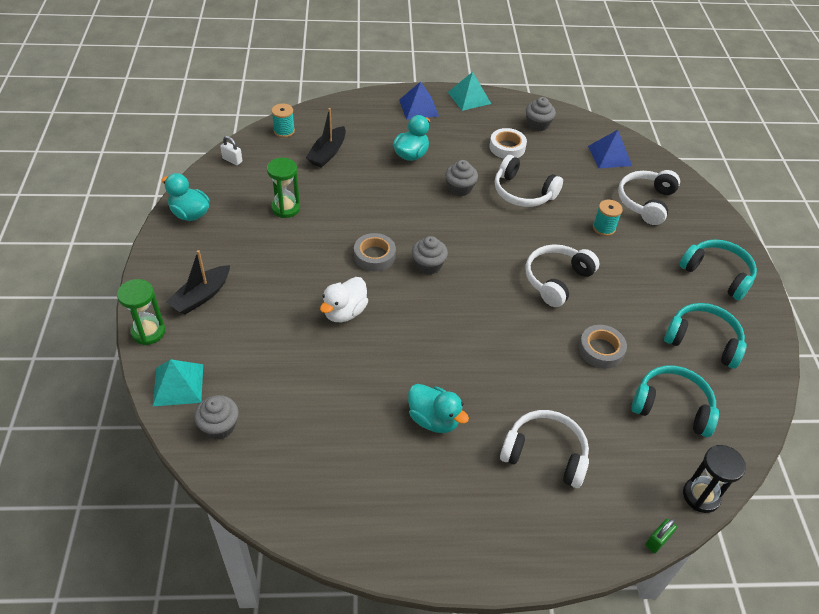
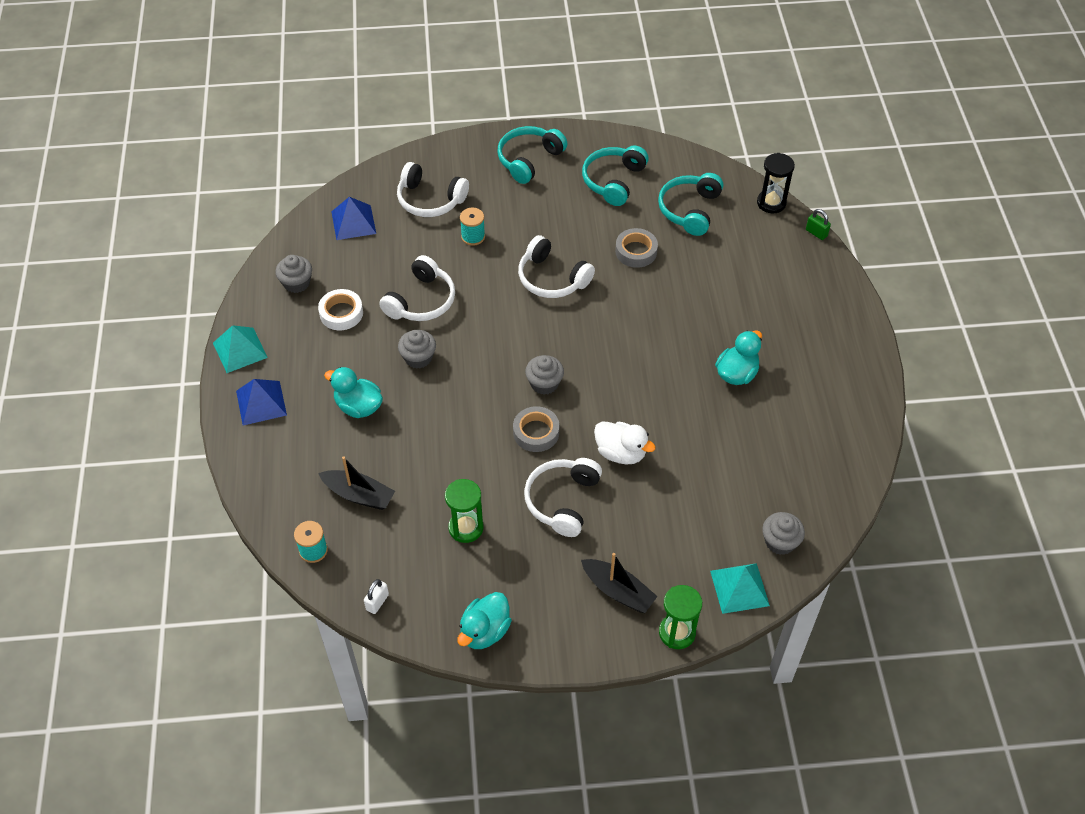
camera: 90 degrees left, 5 degrees up
(545, 454) = (755, 296): white headphones -> white headphones (562, 501)

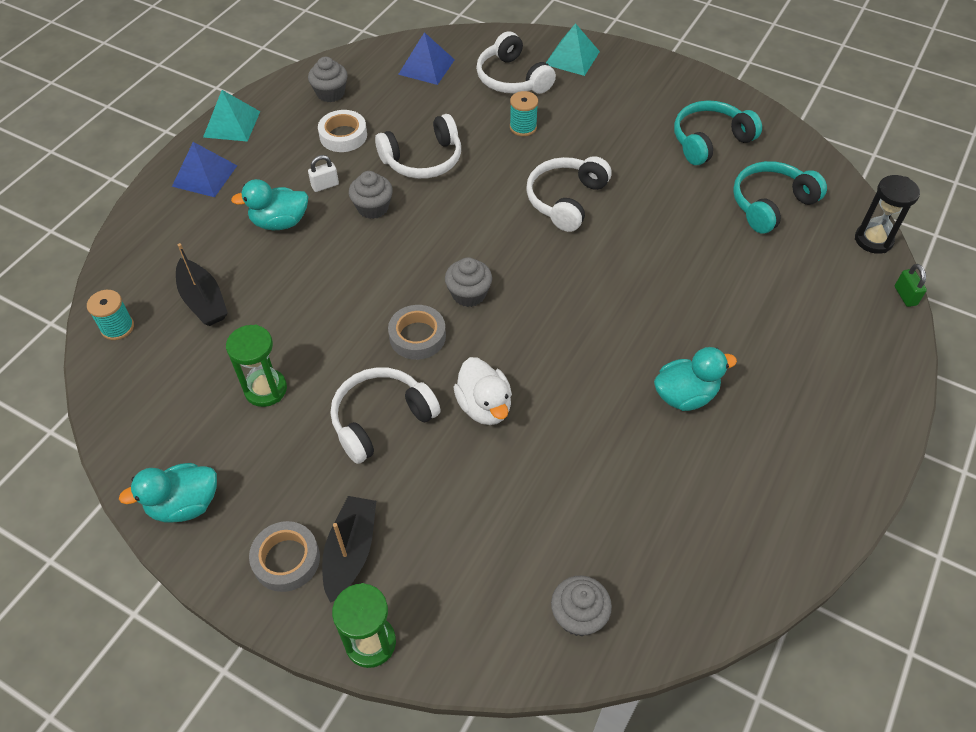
camera: 35 degrees right, 0 degrees up
(358, 406) = (280, 222): turquoise duck -> turquoise duck turned 75 degrees counterclockwise
(377, 602) = (121, 410): white padlock -> white padlock (325, 185)
(529, 160) = (639, 85): turquoise headphones -> none
(552, 278) = (566, 200): white headphones -> white headphones turned 45 degrees clockwise
(618, 591) = (351, 552): black boat -> black boat turned 150 degrees counterclockwise
(636, 251) = (676, 216): grey tape -> grey tape (286, 559)
(739, 588) = (485, 639): turquoise pyramid -> turquoise pyramid (572, 58)

